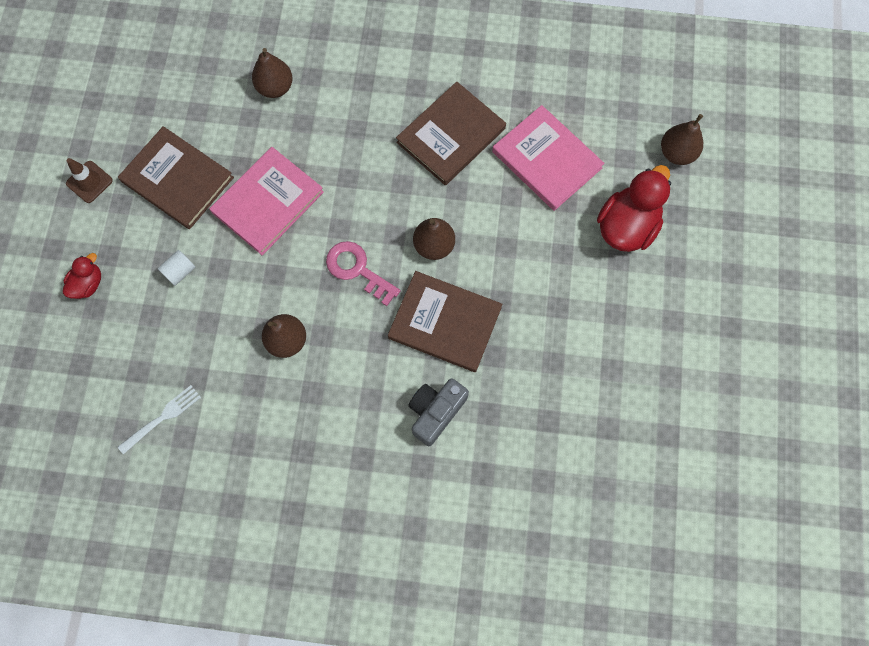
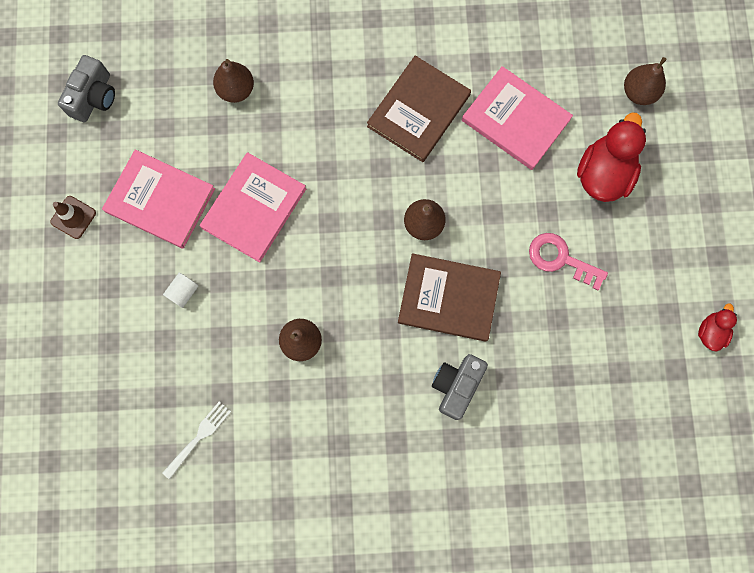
camera: 10 degrees left, 5 degrees up
(88, 284) = (96, 320): red duck -> red duck (710, 332)
(136, 73) = (94, 97): none -> grey camera
(177, 180) = (160, 200): brown book -> pink book
(357, 270) = (355, 261): pink key -> pink key (560, 259)

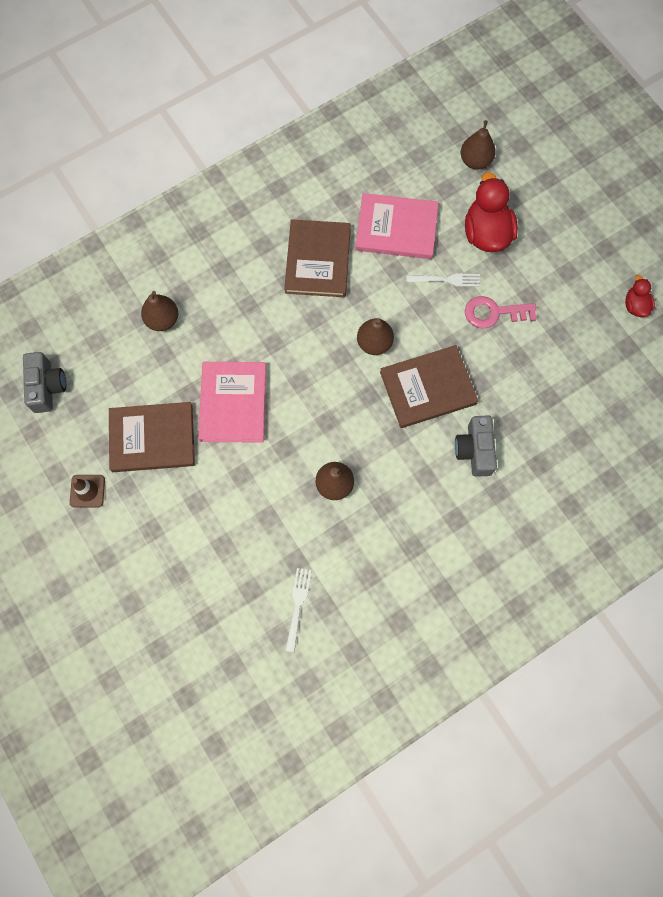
camera: 30 degrees left, 5 degrees down
(160, 200) = (152, 438): pink book -> brown book
(183, 292) = (215, 499): white cylinder -> none
(533, 199) = (446, 280): none -> white fork

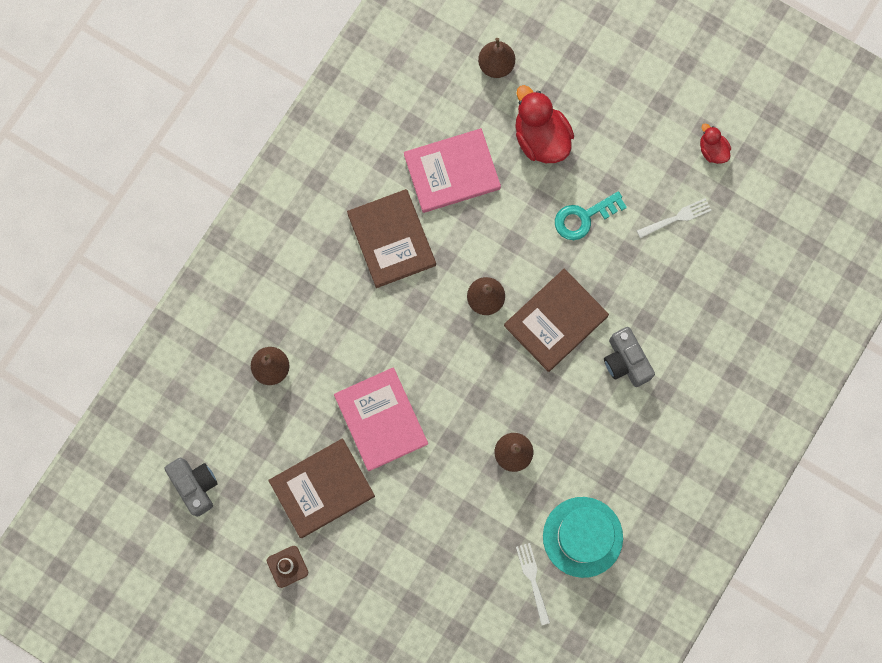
camera: 25 degrees left, 5 degrees up
(362, 588) = (582, 537): none -> turquoise hat
(446, 280) = (523, 204): white fork -> white fork (676, 218)
(494, 313) = (584, 217): pink key -> turquoise key

